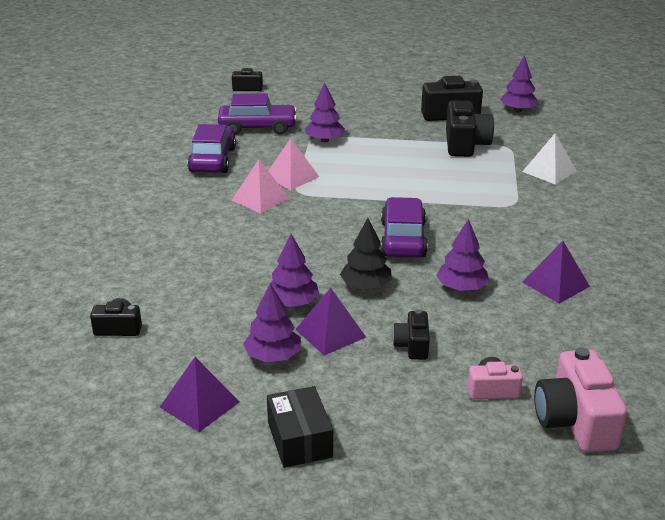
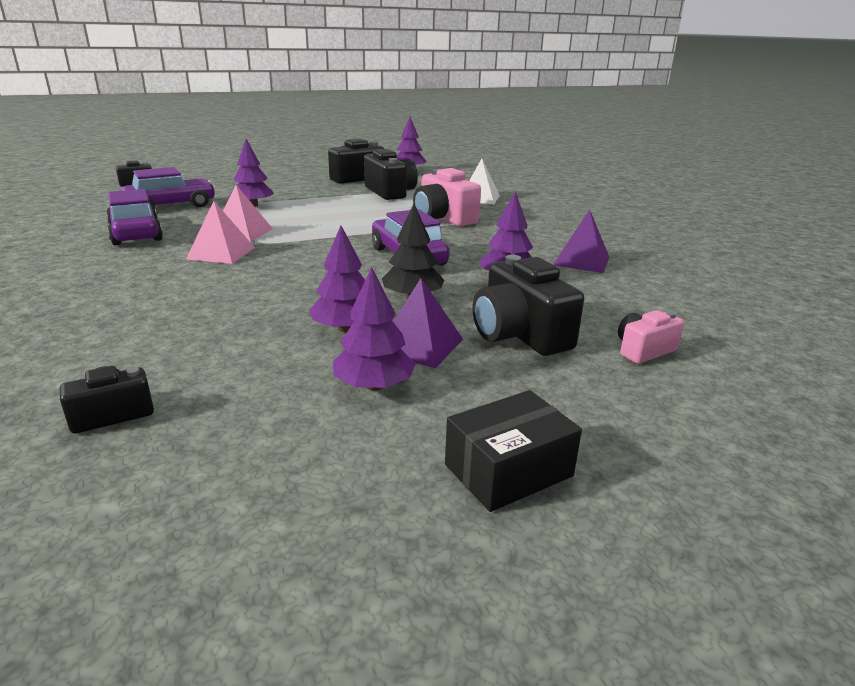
camera: 30 degrees left, 5 degrees down
(199, 404) = (323, 474): purple pyramid -> none
(300, 439) = (508, 470): black box -> black box turned 75 degrees counterclockwise
(412, 345) = (519, 334): black camera -> black camera, size x1.81
(575, 421) = (748, 354): pink camera -> pink camera (443, 218)

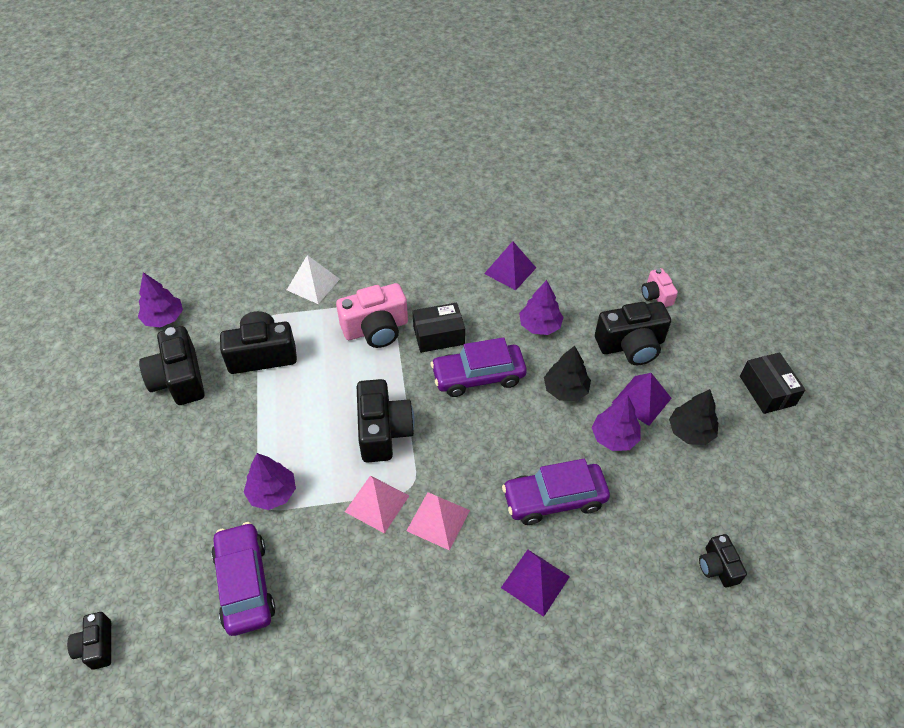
camera: 75 degrees left, 25 degrees up
(135, 233) = (352, 608): purple car -> purple car (554, 499)
(135, 295) = (535, 582): none -> purple pyramid
(323, 229) = (383, 431): none -> black camera
(374, 386) = (690, 431): purple tree -> black tree
(453, 239) = (438, 335): none -> black box

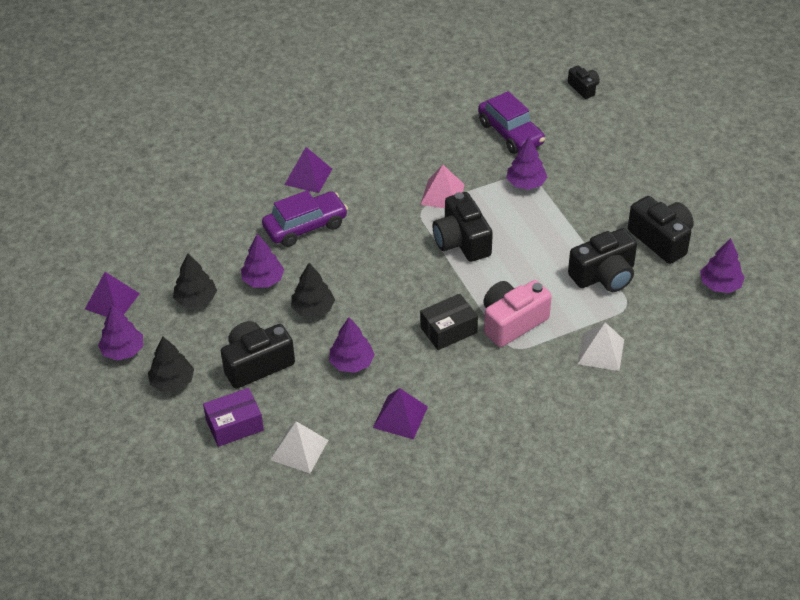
camera: 165 degrees right, 5 degrees down
(438, 520) = (391, 194): pink pyramid -> none
(478, 376) = (396, 302): purple car -> none
(602, 264) = (299, 450): none -> white pyramid
(641, 400) = (241, 315): purple pyramid -> purple pyramid (112, 301)
(656, 295) = (234, 425): pink camera -> purple box
(714, 347) = (172, 382): none -> black tree
(717, 567) = (175, 213): black camera -> none
(767, 390) = (123, 350): black box -> purple tree

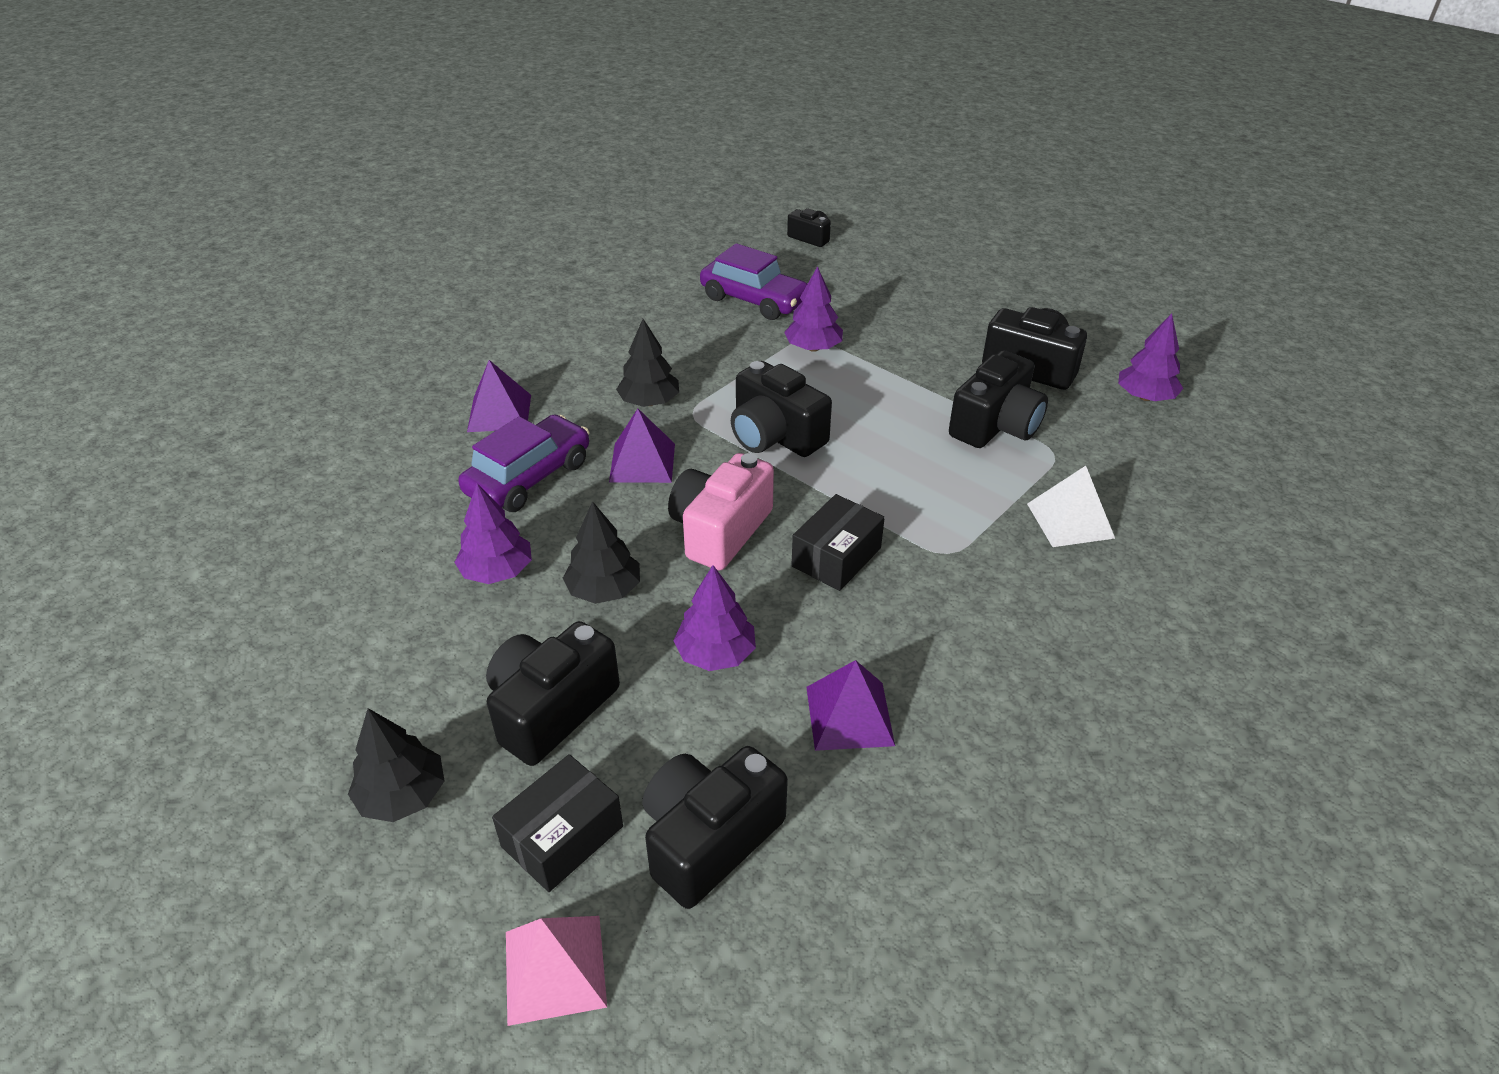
camera: 25 degrees left, 5 degrees down
(112, 301) = (227, 685): purple pyramid -> purple pyramid (642, 462)
(123, 350) = (279, 769): purple tree -> none
(196, 299) = (390, 635): black tree -> black tree (649, 402)
(234, 425) = (562, 836): purple box -> black box
(299, 450) = (709, 839): white pyramid -> black camera
(442, 194) = (710, 387): pink pyramid -> pink pyramid (555, 968)
(512, 322) = (920, 518): pink camera -> pink camera (720, 530)

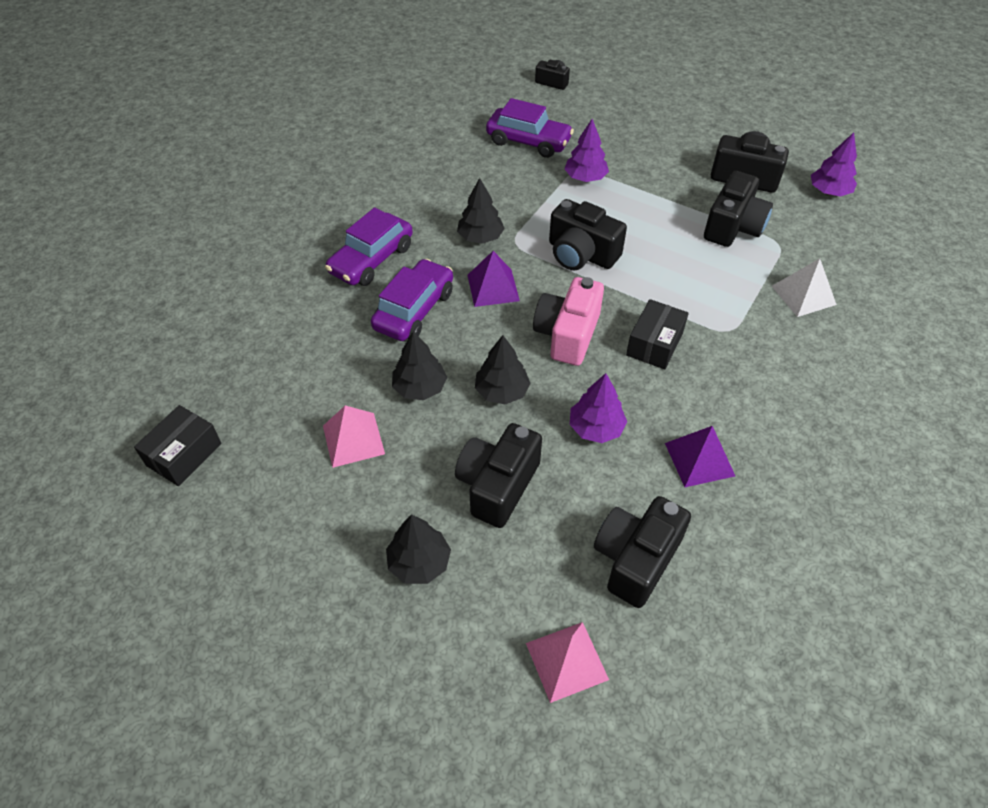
camera: 10 degrees left, 10 degrees up
(383, 624) = (353, 439): none -> pink pyramid
(497, 571) = (420, 387): purple tree -> black tree
(499, 413) = (371, 260): purple pyramid -> purple car
(562, 836) = (538, 573): black box -> black box (184, 454)

